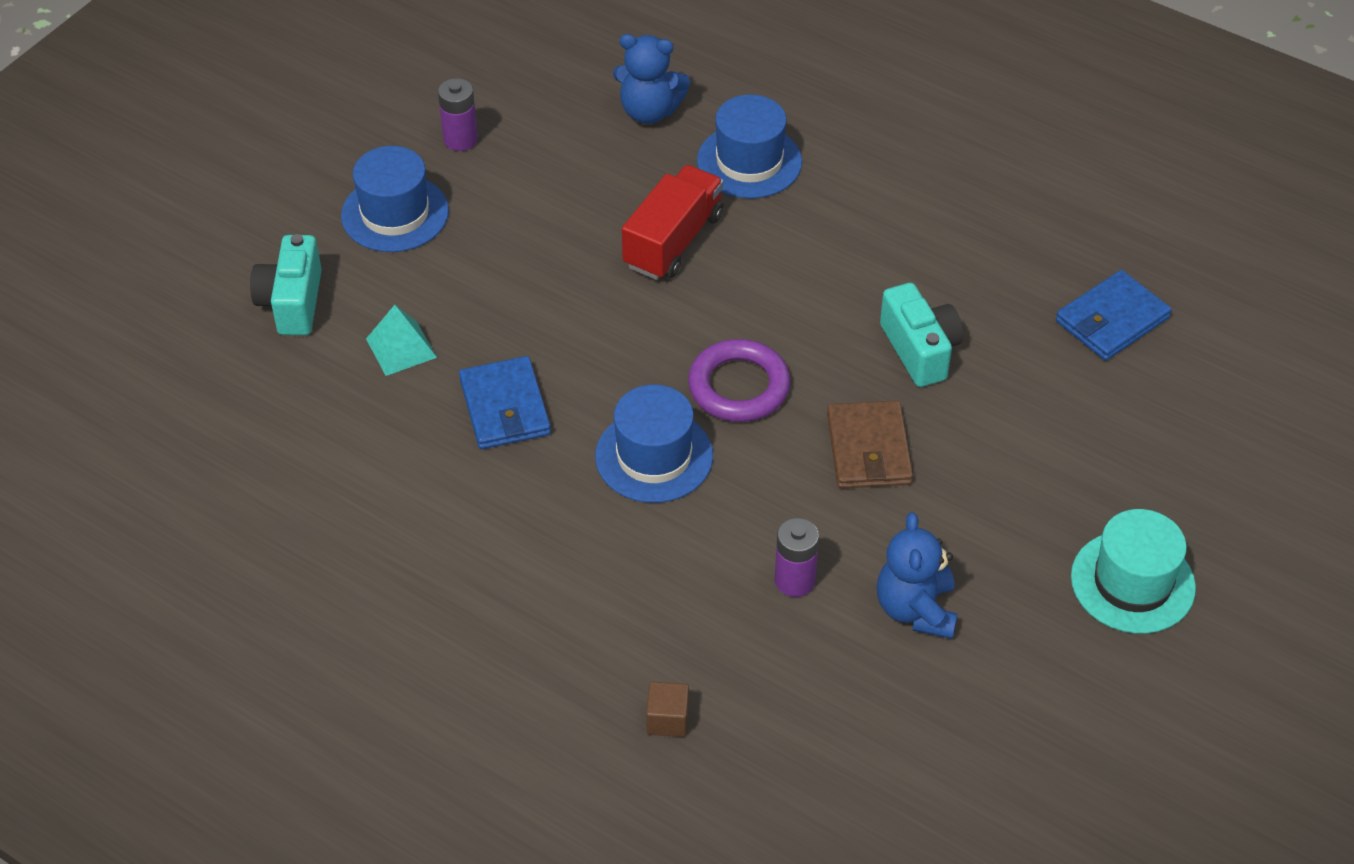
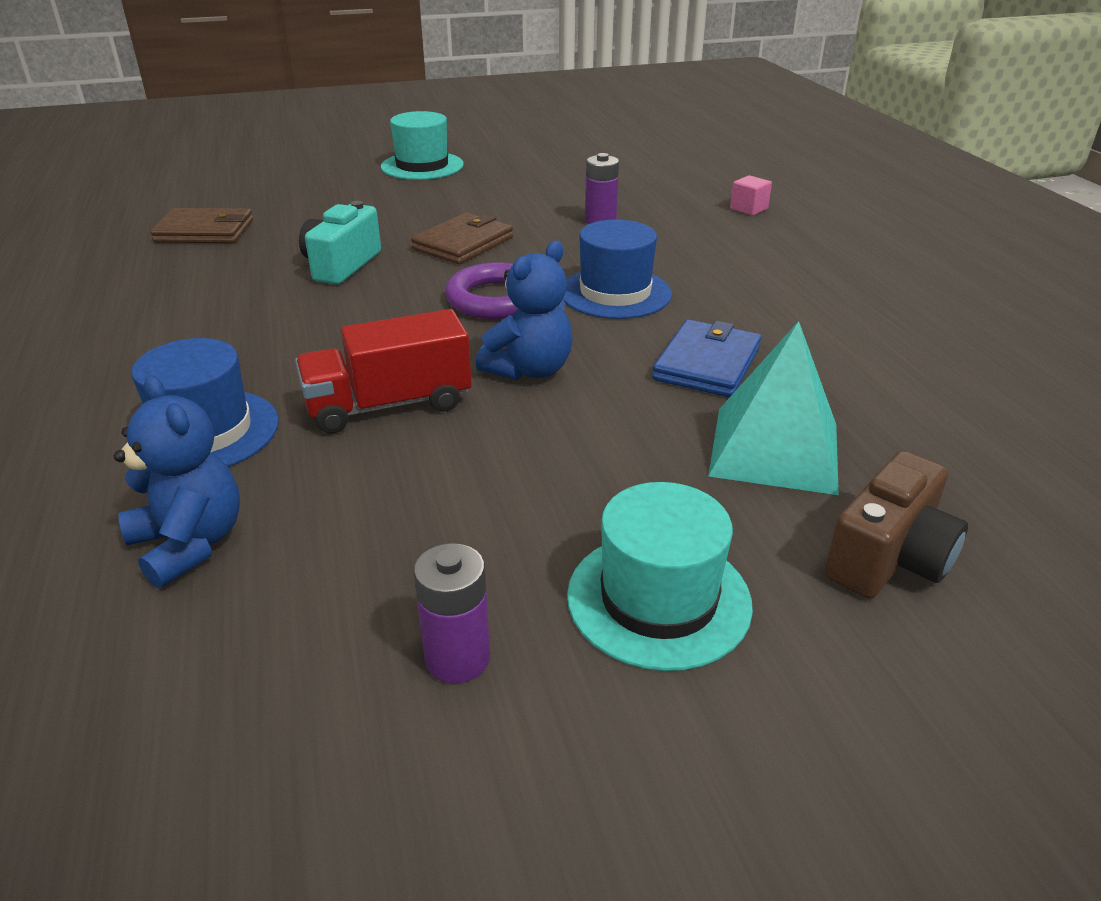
camera: 140 degrees left, 15 degrees down
(292, 302) = (889, 558): turquoise camera -> brown camera
(395, 213) = (658, 599): blue hat -> turquoise hat
(401, 348) = (775, 449): turquoise pyramid -> turquoise pyramid, size x1.69
(667, 719) = (748, 209): brown cube -> pink cube
(916, 609) = (547, 193): blue teddy bear -> blue teddy bear (529, 370)
(1112, 320) = (205, 231): blue wallet -> brown wallet

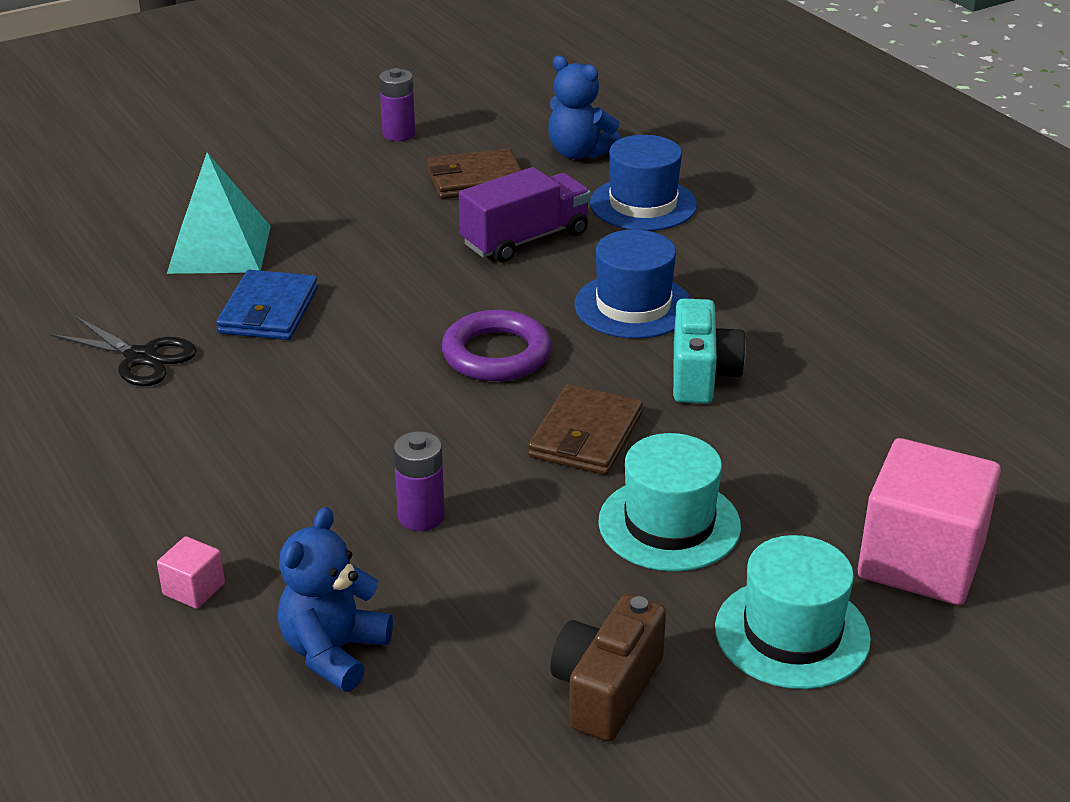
camera: 165 degrees right, 0 degrees up
(205, 231) = (929, 405): brown wallet -> brown wallet (475, 179)
(323, 178) = (921, 561): none -> pink cube
(388, 405) = (525, 239): red truck -> purple truck
(529, 370) = (427, 282): blue teddy bear -> blue teddy bear (334, 652)
(615, 293) = (370, 382): blue hat -> blue hat (633, 306)
(658, 599) = (300, 165): turquoise hat -> turquoise hat (669, 524)
(832, 337) = (141, 357): none -> black scissors
(889, 558) = (161, 199): brown camera -> brown camera (606, 689)

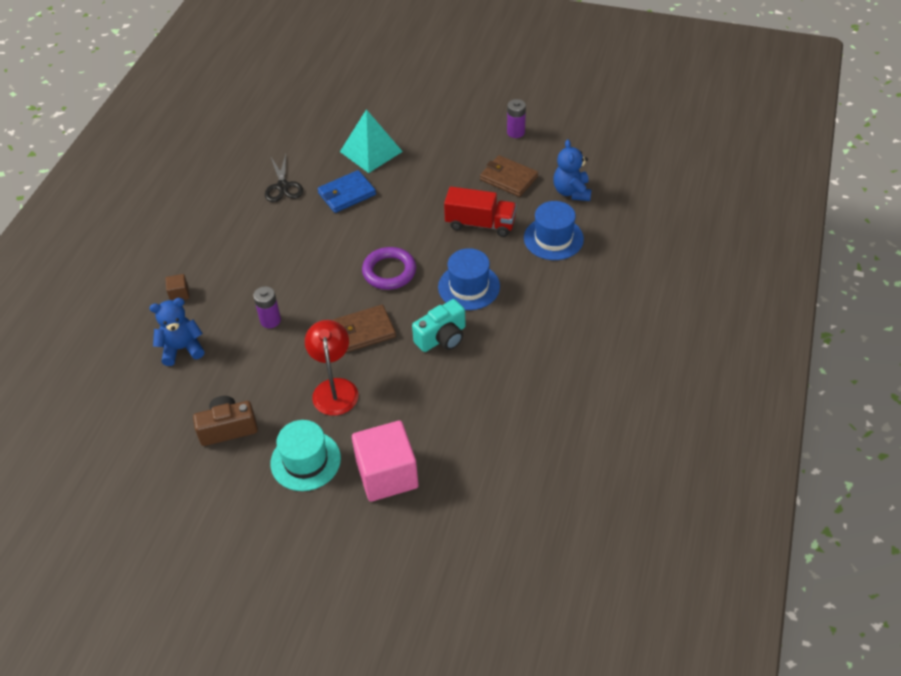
camera: 50 degrees right, 15 degrees up
(194, 589) = (179, 294): pink cube -> brown cube
(525, 239) = (480, 224): purple truck -> red truck
(669, 524) = (334, 388): turquoise hat -> red lamp

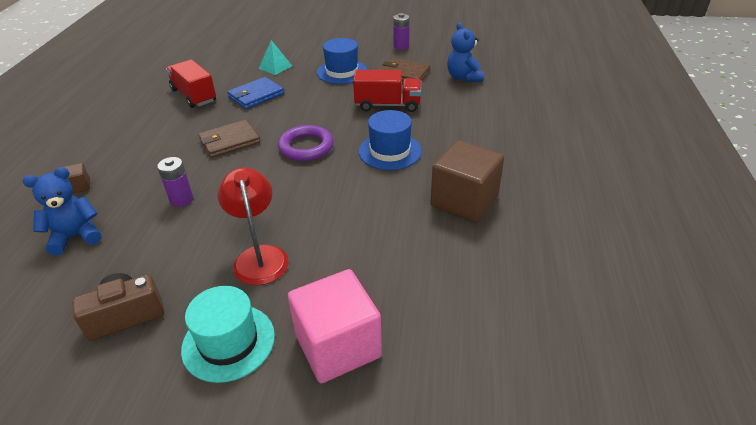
camera: 10 degrees left, 10 degrees down
(283, 186) = (194, 95): black scissors -> red truck
(364, 331) = (287, 198): brown wallet -> brown wallet (230, 141)
(371, 151) = (275, 67): turquoise pyramid -> turquoise pyramid, size x0.59
(442, 337) = (373, 195): turquoise camera -> none
(523, 354) = (464, 201): none -> brown cube
(553, 238) = (459, 109): blue hat -> blue hat (342, 72)

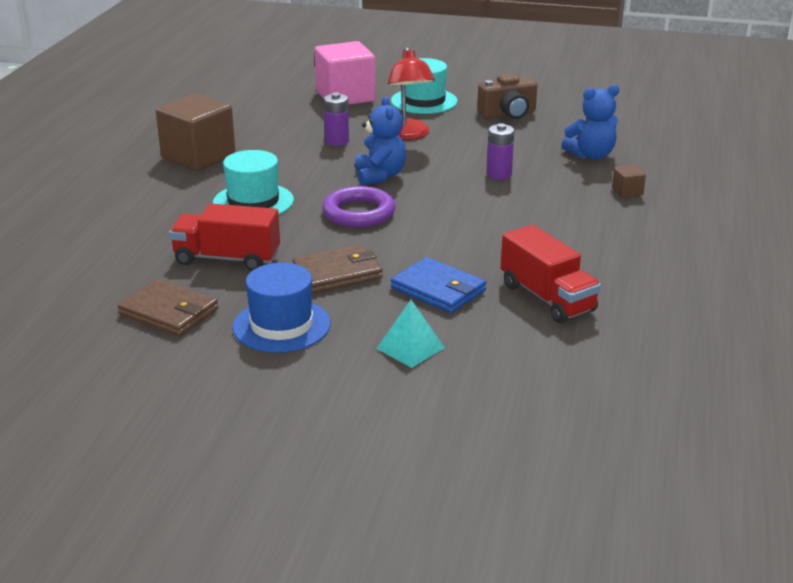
camera: 175 degrees left, 10 degrees down
(230, 141) = (462, 226): brown wallet -> brown wallet (337, 273)
(256, 95) = (438, 289): blue wallet -> blue wallet turned 75 degrees clockwise
(390, 151) = (253, 202): blue hat -> turquoise hat
(401, 46) = (134, 382): purple battery -> purple battery (337, 141)
(463, 77) = (71, 296): blue teddy bear -> blue teddy bear (380, 176)

